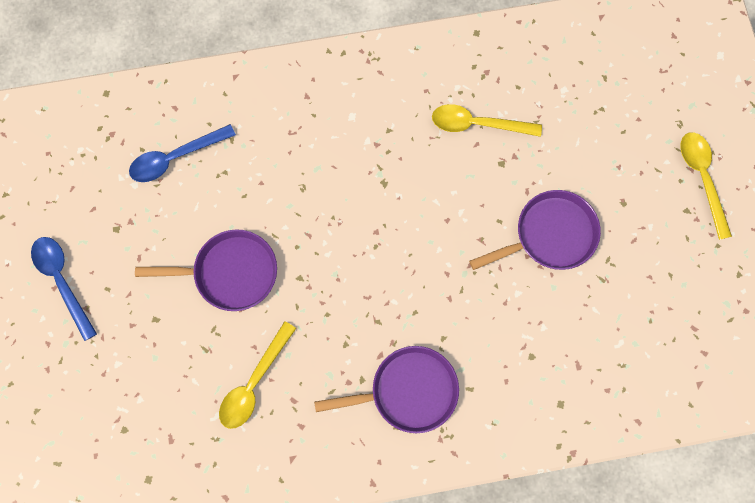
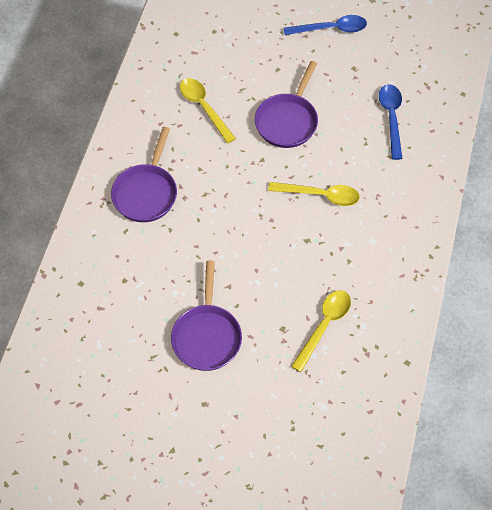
camera: 115 degrees right, 15 degrees down
(702, 178) = (192, 477): yellow spoon -> yellow spoon (320, 195)

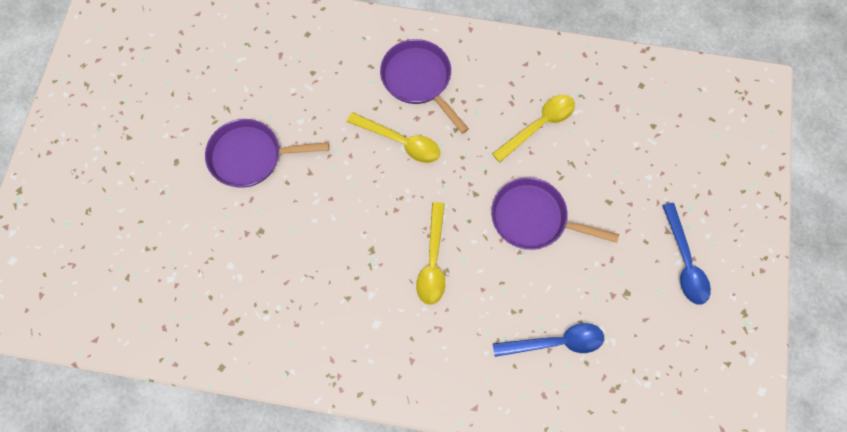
camera: 85 degrees right, 10 degrees up
(146, 193) = (419, 80): purple pan -> purple pan turned 45 degrees clockwise
(324, 326) = (264, 274): yellow spoon -> yellow spoon (400, 142)

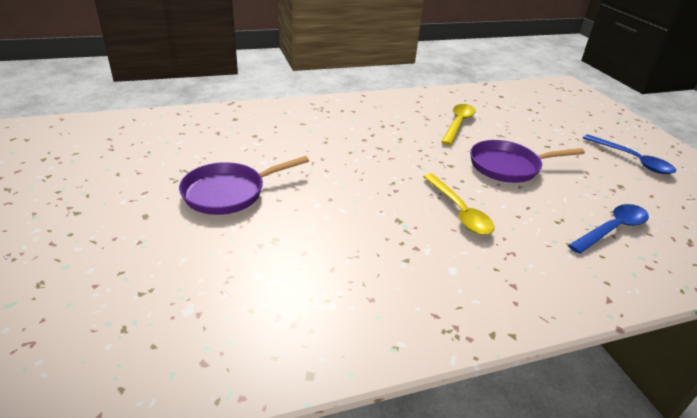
camera: 30 degrees left, 35 degrees down
(400, 142) = (363, 153): yellow spoon -> none
(419, 80) = (348, 122): purple pan -> none

